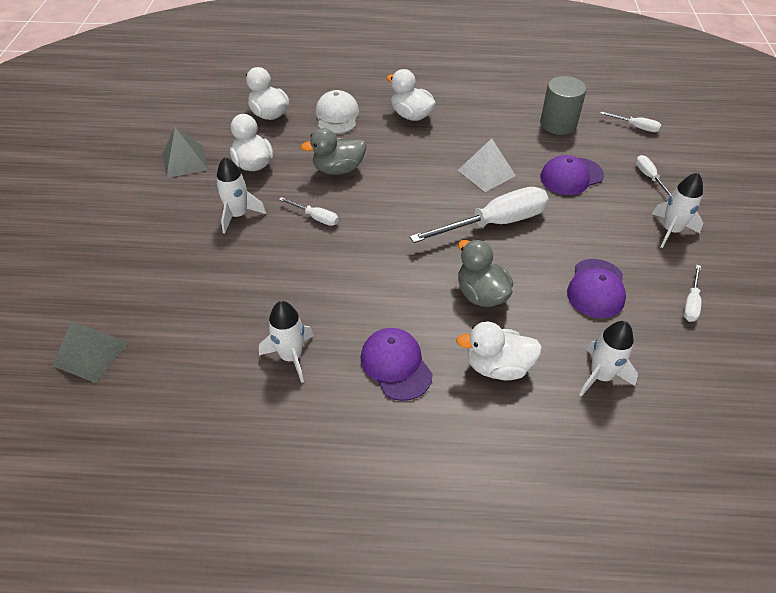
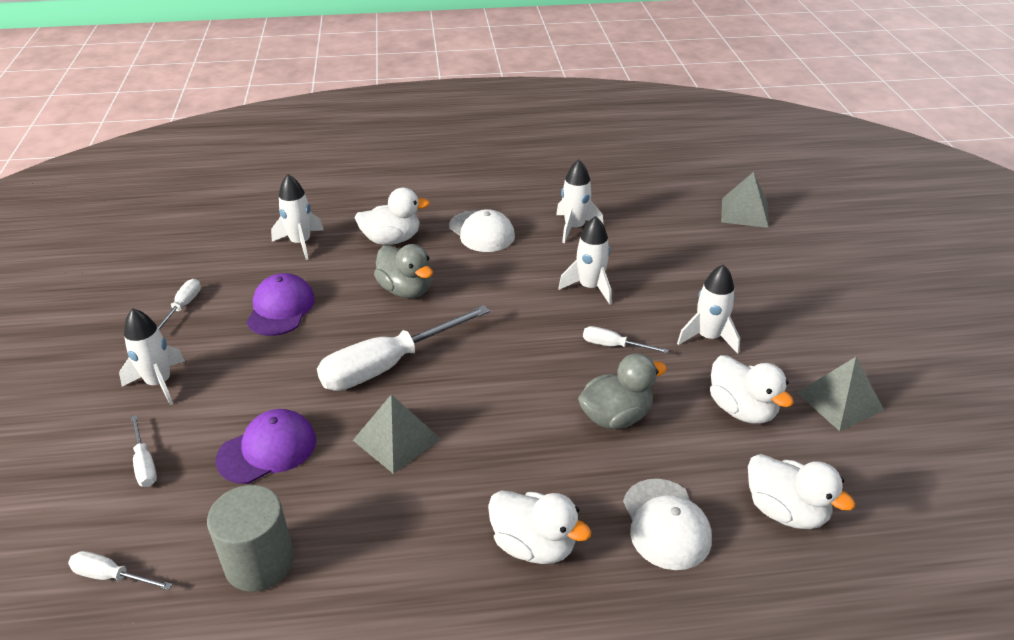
camera: 170 degrees right, 10 degrees down
(309, 275) = (590, 287): none -> white rocket
(396, 365) = (481, 232): purple cap -> white cap
(486, 173) = (396, 439): white pyramid -> grey pyramid

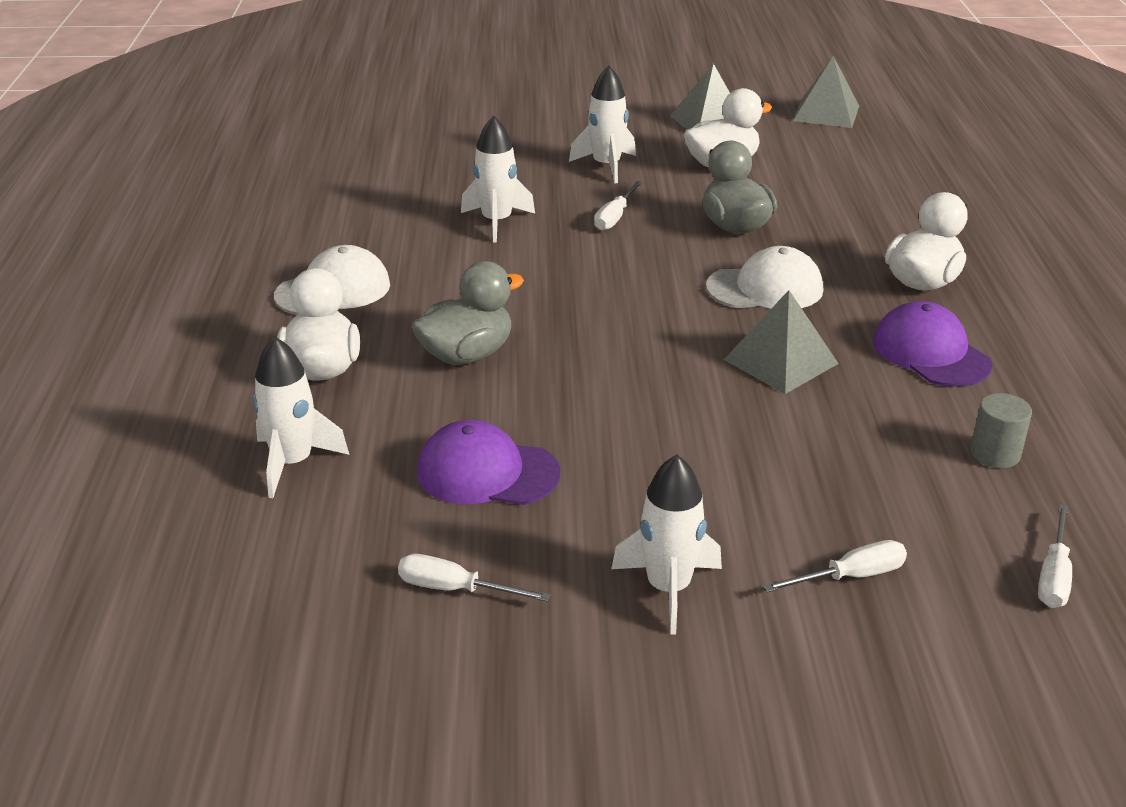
camera: 85 degrees left, 5 degrees down
(259, 562) = (995, 454): grey cylinder -> grey cylinder, size x0.57
(267, 449) = (809, 462): purple cap -> purple cap (930, 353)
(388, 365) = (639, 369): white screwdriver -> none
(574, 227) = (354, 222): white rocket -> none
(666, 524) = (880, 216): white cap -> white cap (765, 288)
(745, 212) = (367, 118): grey pyramid -> grey pyramid (826, 113)
(785, 511) = (853, 164): white duck -> none

